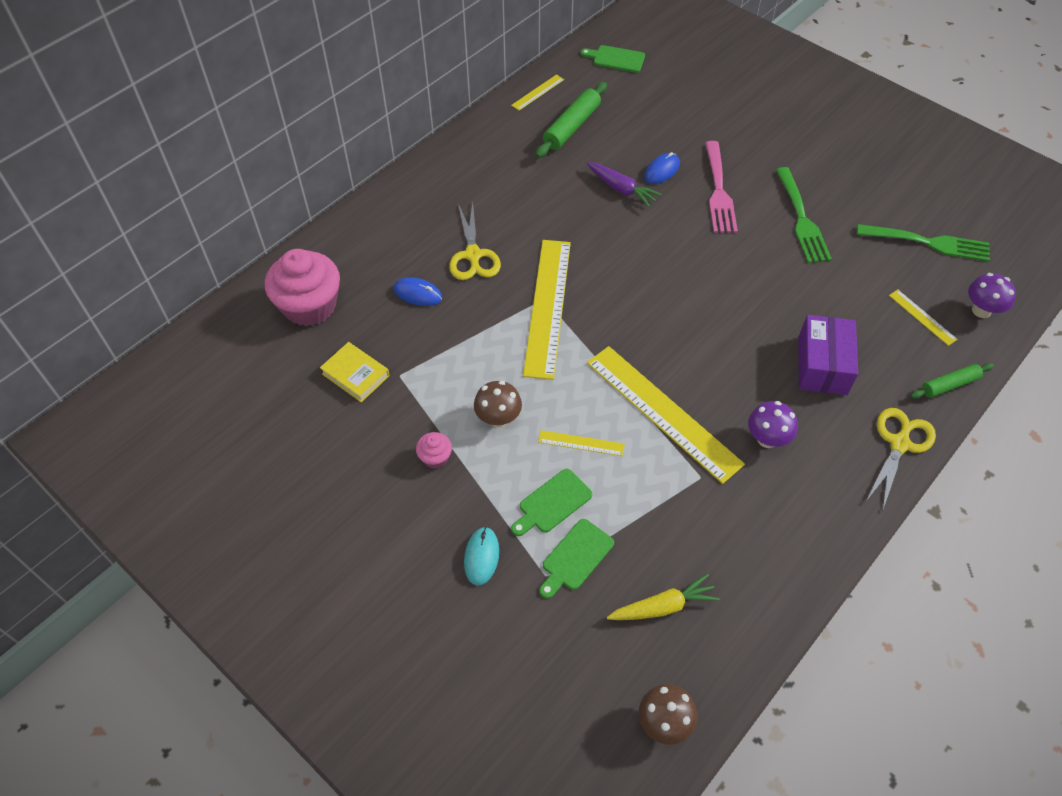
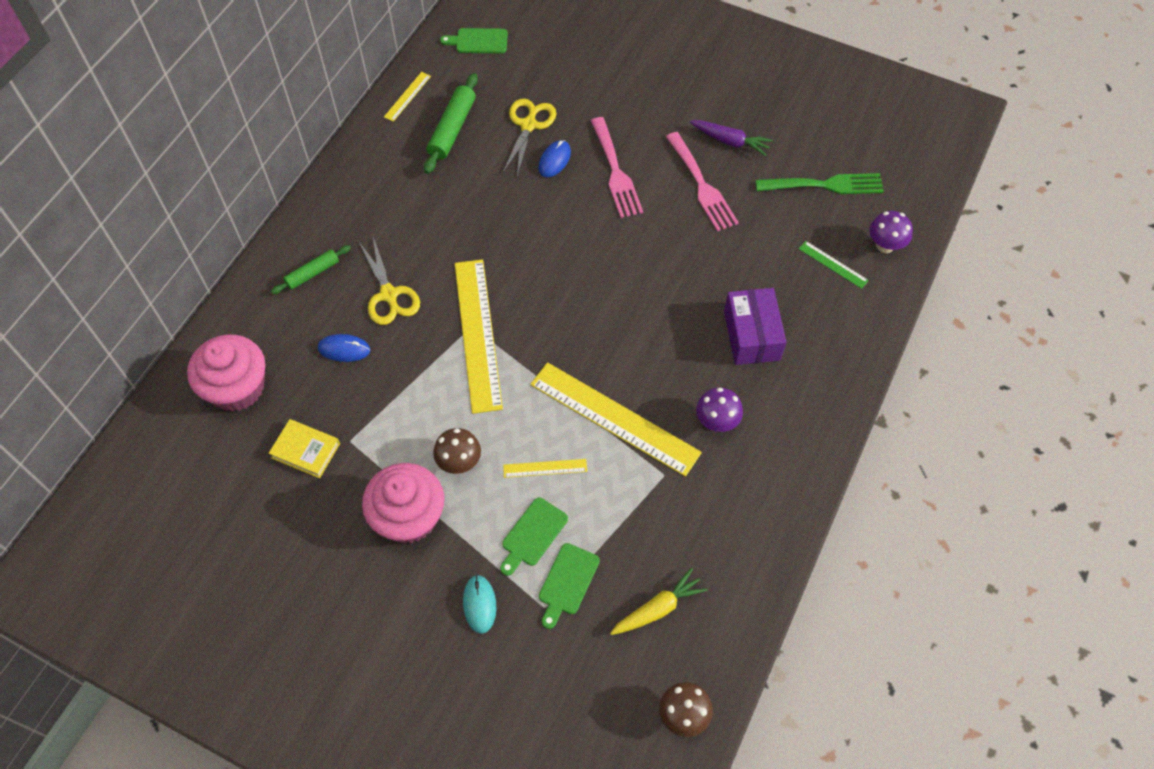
camera: 15 degrees left, 5 degrees up
(435, 457) = (409, 517): pink cupcake -> pink cupcake, size x2.25
(621, 189) = (519, 189): purple carrot -> purple carrot (730, 141)
(802, 219) = (702, 185): green fork -> pink fork
(899, 443) = (836, 397): yellow scissors -> yellow scissors (528, 125)
(922, 317) = (833, 264): yellow ruler -> green ruler
(949, 385) = (869, 328): green rolling pin -> green rolling pin (312, 273)

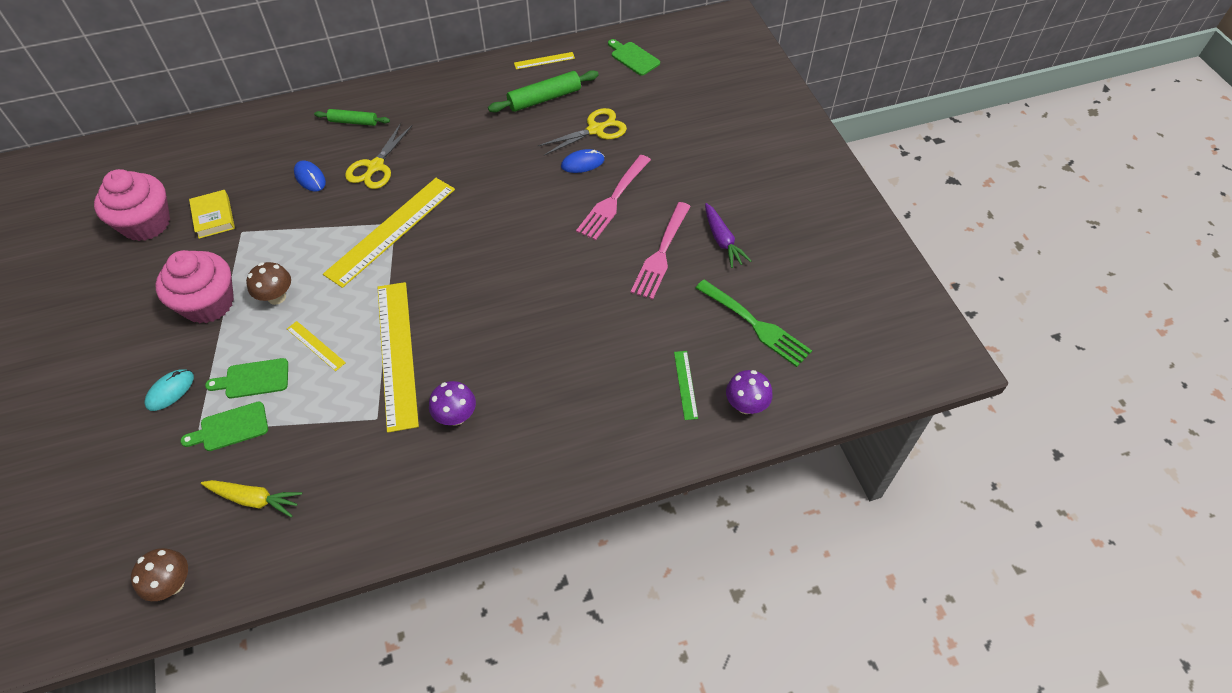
camera: 45 degrees right, 5 degrees down
(237, 388) = (231, 153): pink cupcake -> pink cupcake (146, 223)
(751, 335) = (559, 381): purple box -> none

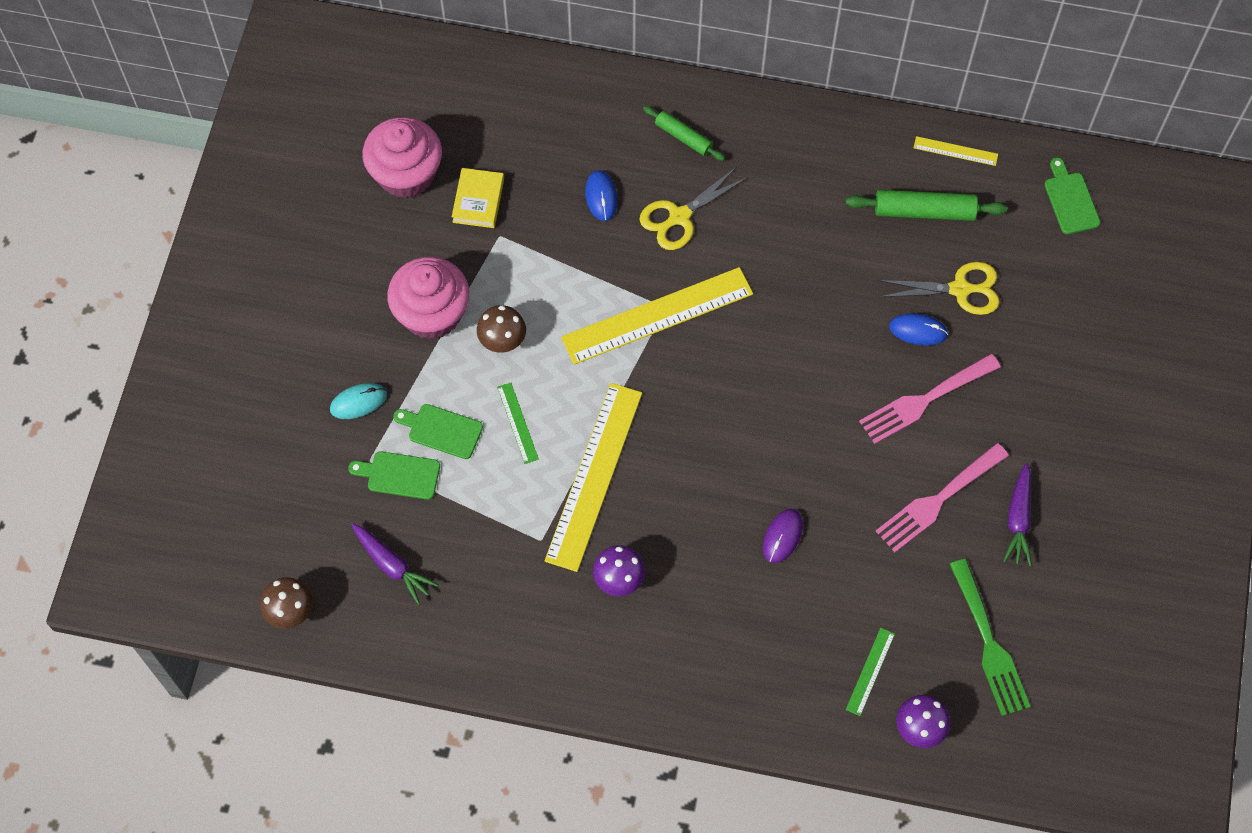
camera: 30 degrees right, 10 degrees up
(254, 499) = (392, 566): yellow carrot -> purple carrot
(316, 345) = (517, 423): yellow ruler -> green ruler
(565, 327) = (782, 536): none -> purple mouse

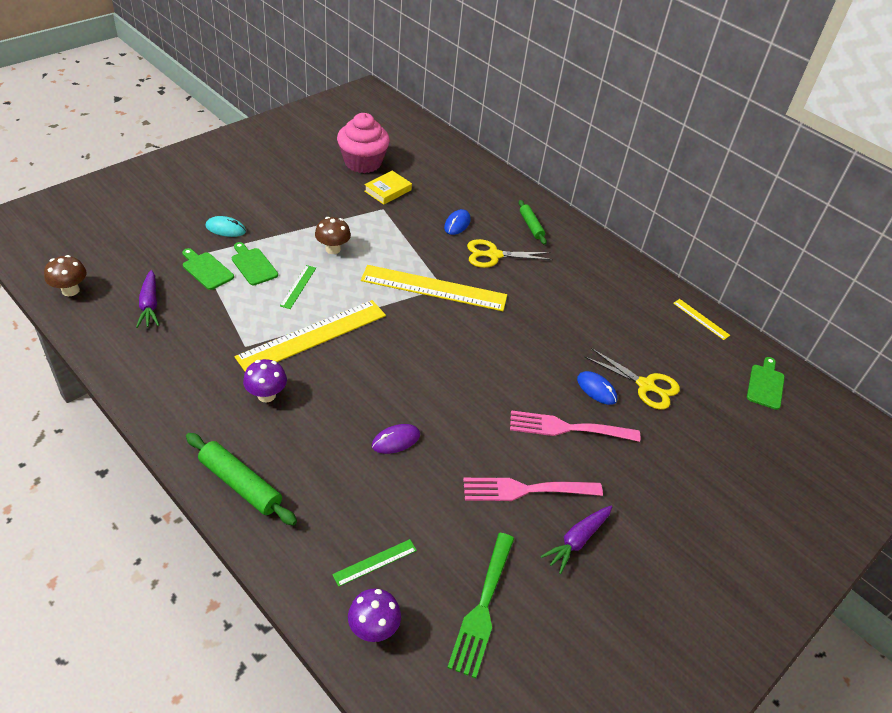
camera: 30 degrees right, 20 degrees down
(432, 313) = (309, 217): pink cupcake -> none
(924, 211) = (654, 335): green rolling pin -> green rolling pin (240, 484)

